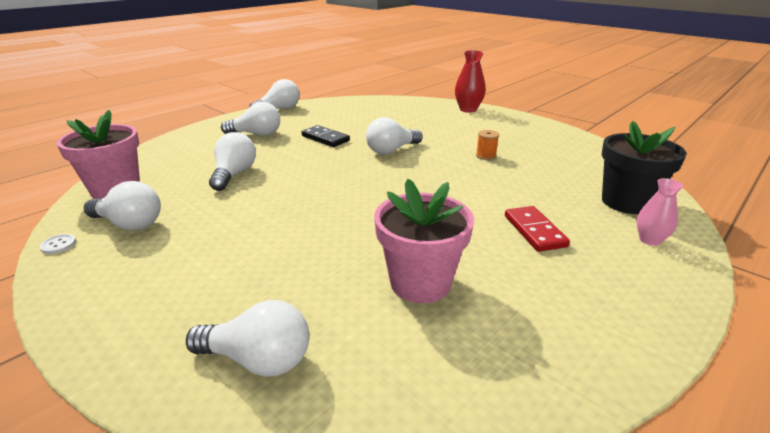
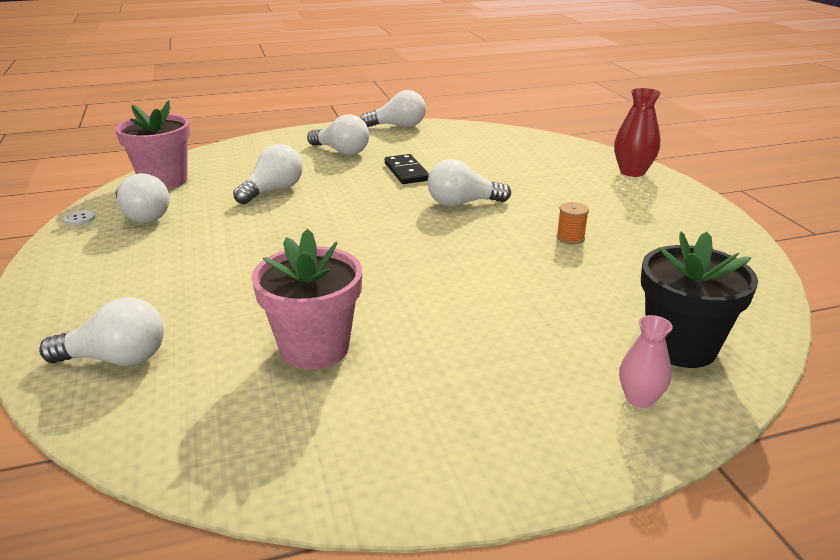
camera: 30 degrees right, 0 degrees up
(258, 359) = (116, 359): white light bulb -> white light bulb turned 45 degrees counterclockwise
(534, 231) = (505, 340): red domino -> none

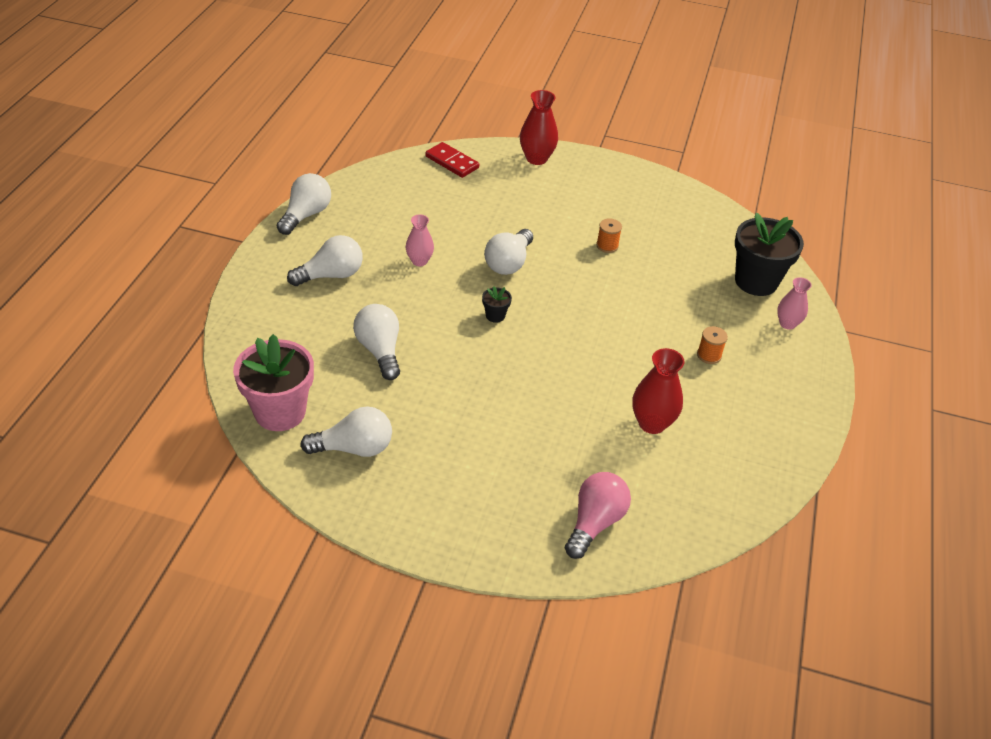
camera: 60 degrees left, 15 degrees up
(80, 219) = (319, 492): white button -> none
(116, 359) = (594, 523): white light bulb -> pink light bulb
(314, 348) = (652, 423): pink flower pot -> red vase
(380, 219) = (495, 315): none -> black flower pot
(406, 172) = (419, 261): black domino -> pink vase
(484, 352) = (709, 355): none -> orange spool
(555, 146) = (452, 162): none -> red domino

